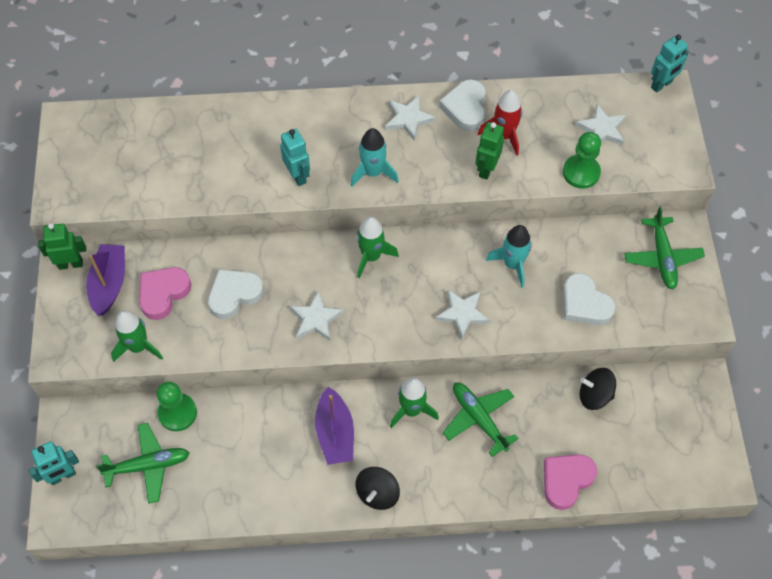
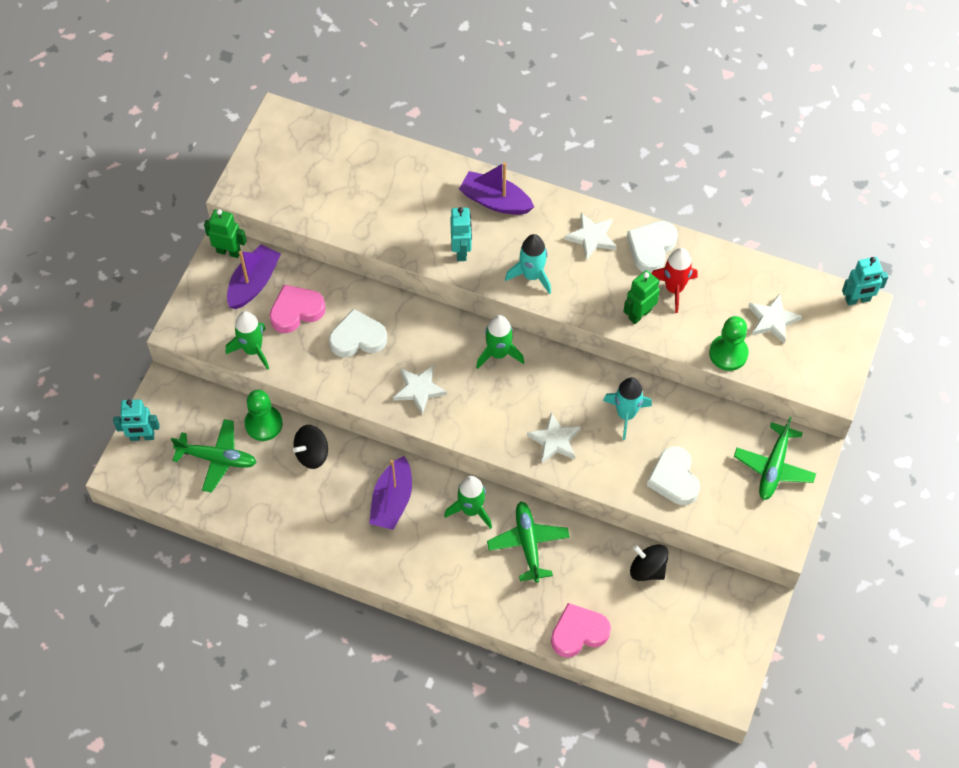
camera: 25 degrees right, 0 degrees up
(305, 120) = (495, 201): none -> purple boat
(377, 493) = (403, 569): black spinning top -> black spinning top (312, 454)

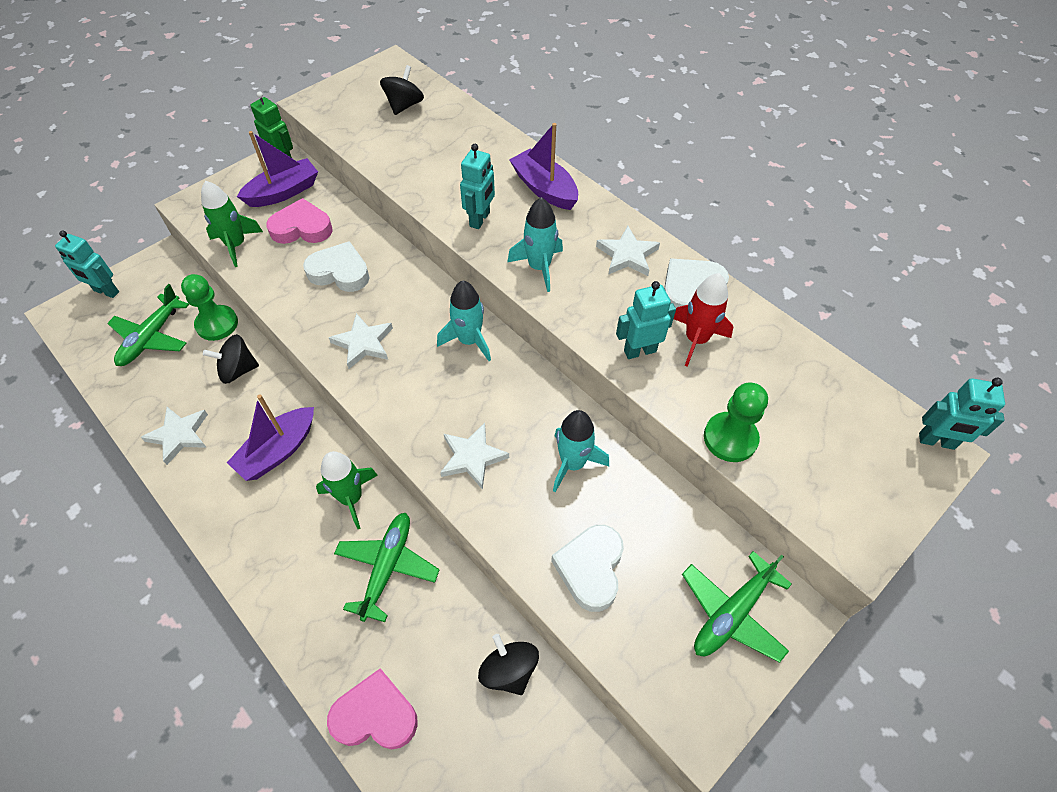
camera: 25 degrees right, 5 degrees down
(217, 458) = (151, 338): green plane -> green plane turned 75 degrees clockwise
(324, 161) = (404, 106): none -> black spinning top
(498, 353) = (469, 341): green rocket -> turquoise rocket
(639, 314) = (639, 351): green robot -> turquoise robot
(772, 320) = (807, 421): white star -> white star (179, 435)

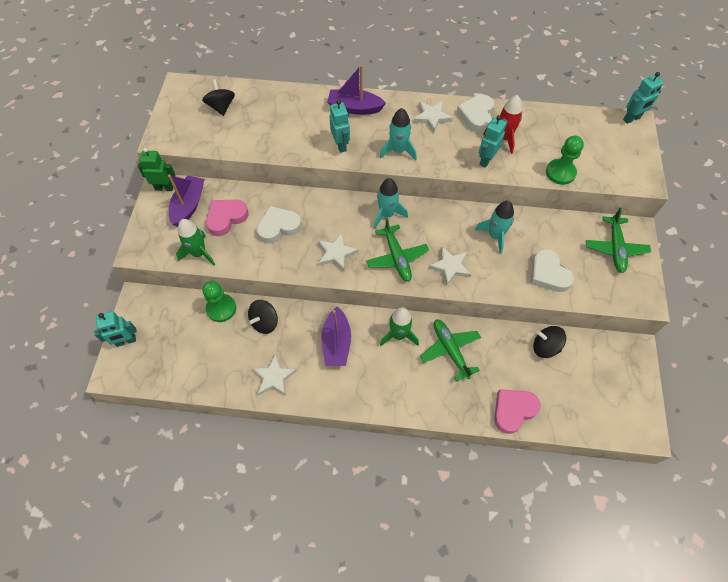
camera: 40 degrees left, 5 degrees up
(151, 338) = (191, 344): green plane -> green plane (397, 258)

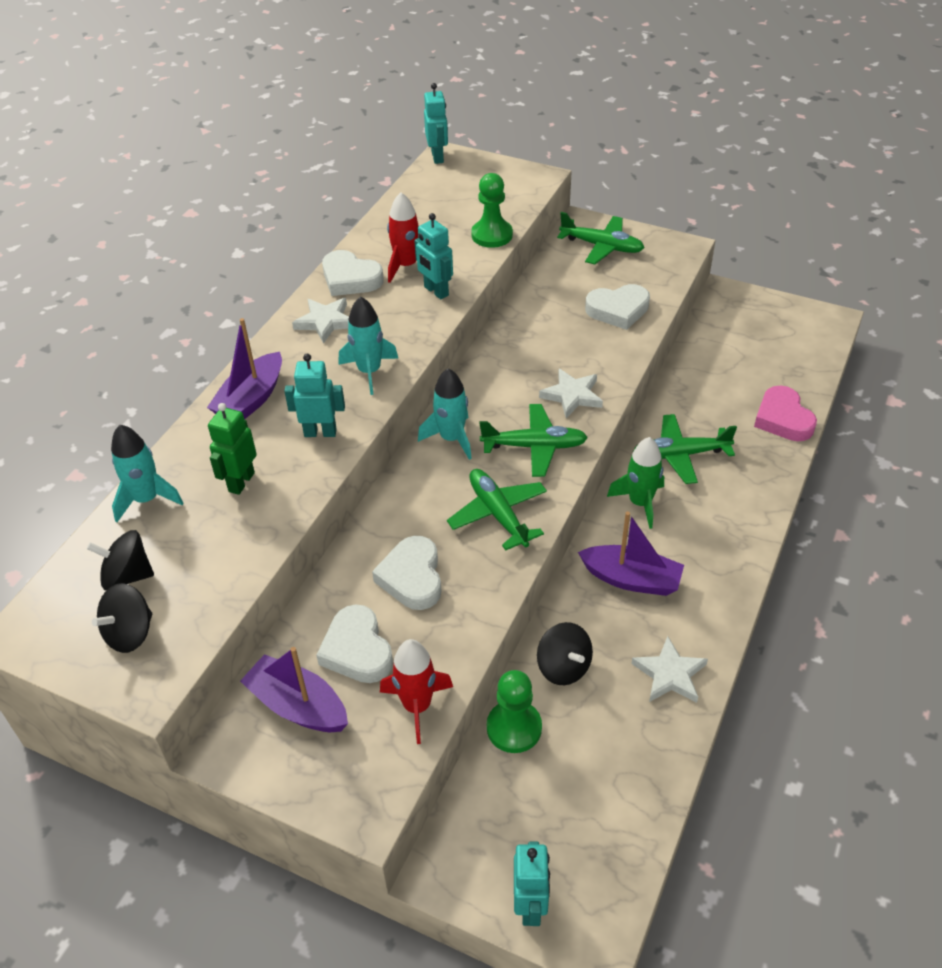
camera: 70 degrees left, 15 degrees down
(164, 188) = (231, 742): green robot -> green robot (241, 482)
(199, 253) = (417, 706): green rocket -> red rocket
(226, 218) = (357, 650): pink heart -> white heart
(336, 253) = (498, 514): white star -> green plane
(495, 236) = (540, 340): turquoise rocket -> turquoise rocket (147, 499)
(545, 347) = (701, 365): black spinning top -> black spinning top (130, 633)

